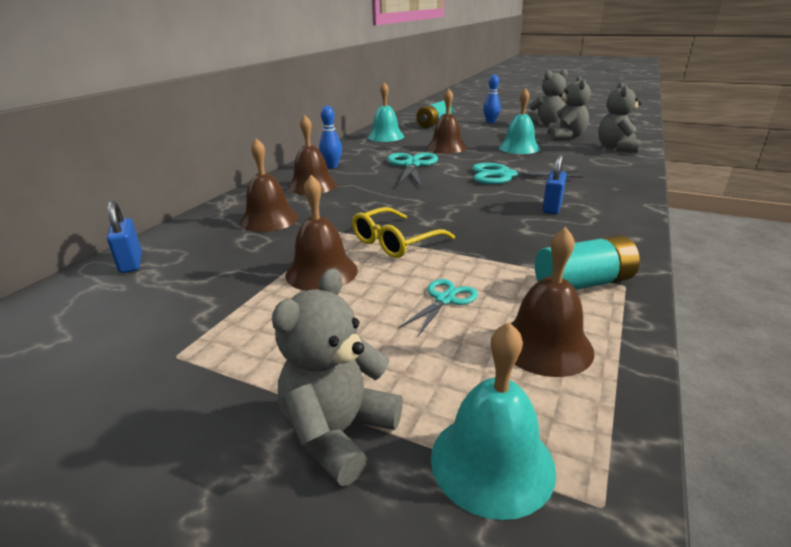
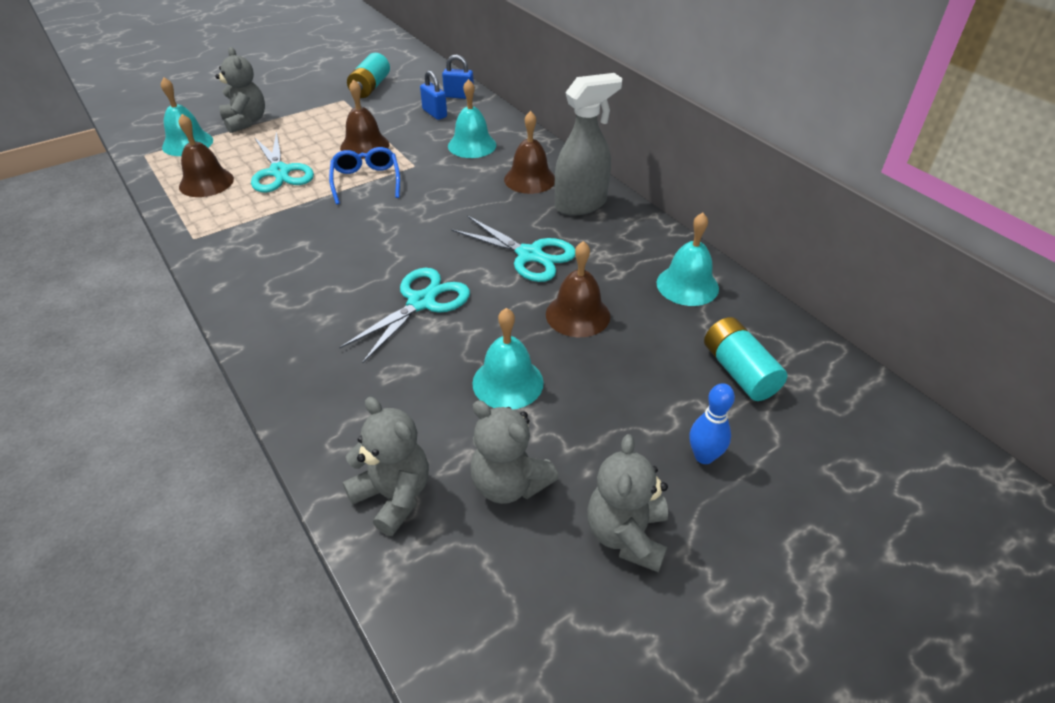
camera: 120 degrees right, 15 degrees up
(269, 219) = (472, 145): brown bell -> turquoise bell
(332, 166) = (581, 204): blue bowling pin -> grey spray bottle
(396, 242) = (366, 181): yellow glasses -> blue glasses
(445, 299) = (280, 172): turquoise scissors -> turquoise scissors, size x1.79
(552, 207) = (316, 282): blue padlock -> blue padlock (434, 113)
(583, 283) = (219, 224): turquoise battery -> turquoise battery (370, 87)

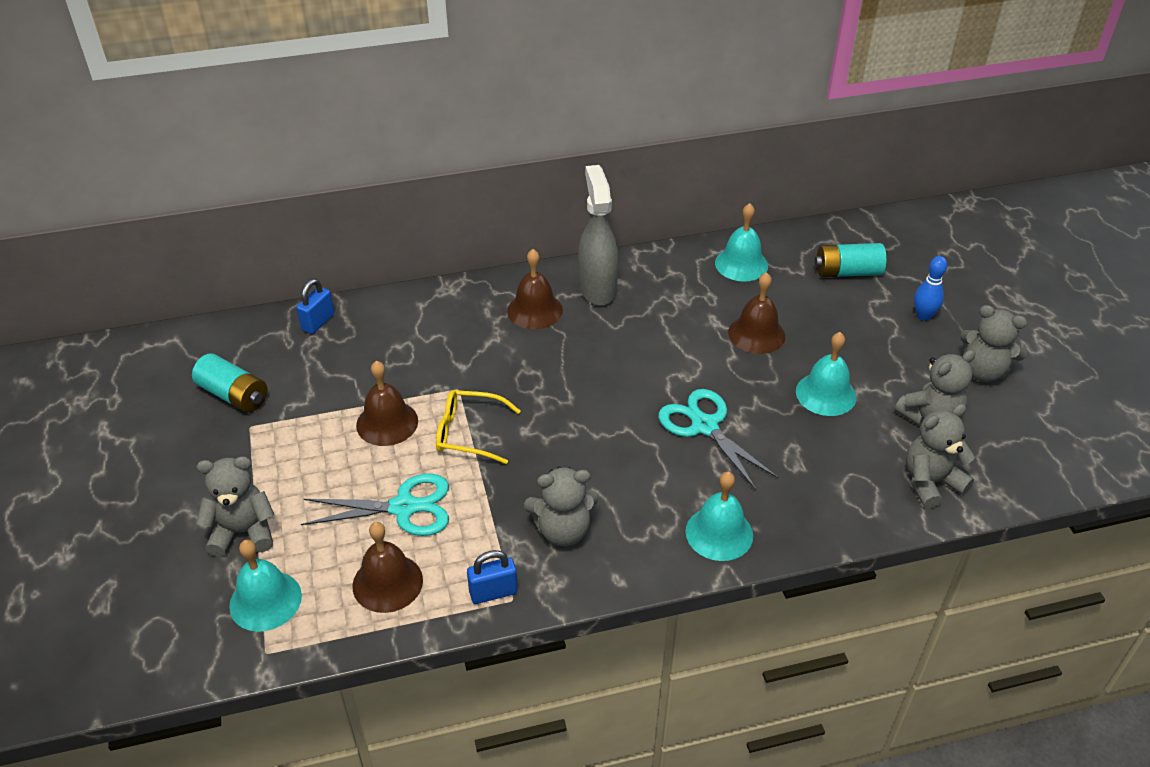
camera: 70 degrees left, 0 degrees up
(269, 247) = (563, 530): none -> grey teddy bear
(366, 181) = (469, 433): blue glasses -> yellow glasses
(434, 113) = (347, 350): blue padlock -> blue padlock (493, 592)
(472, 145) = (442, 336): turquoise bell -> turquoise bell (719, 533)
(529, 255) = (662, 341): turquoise scissors -> none

